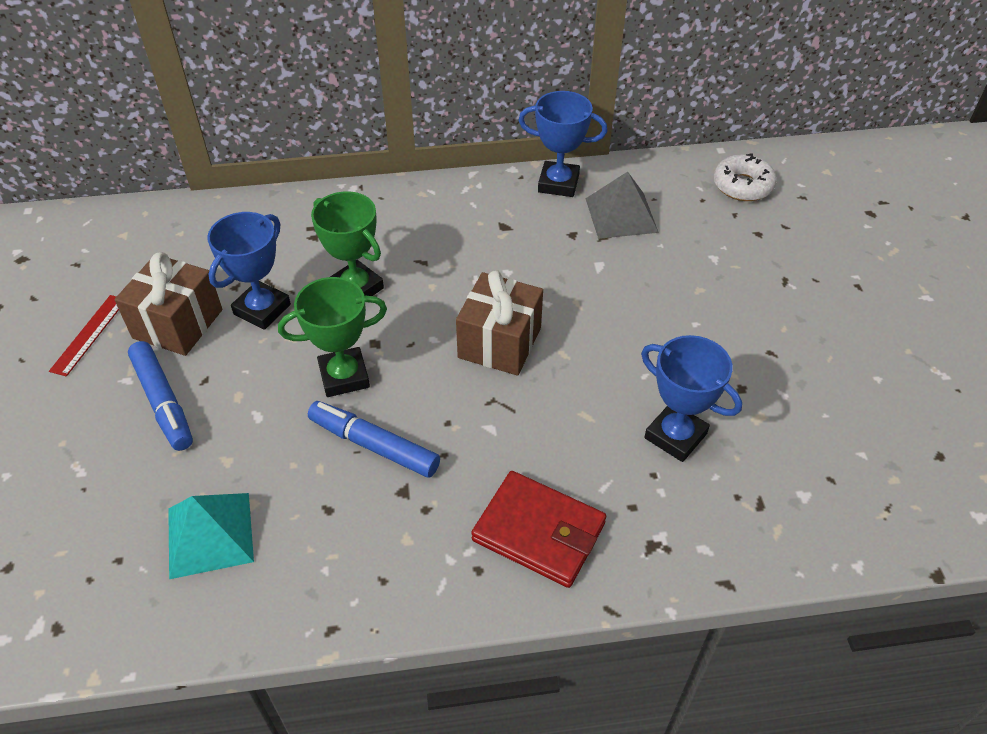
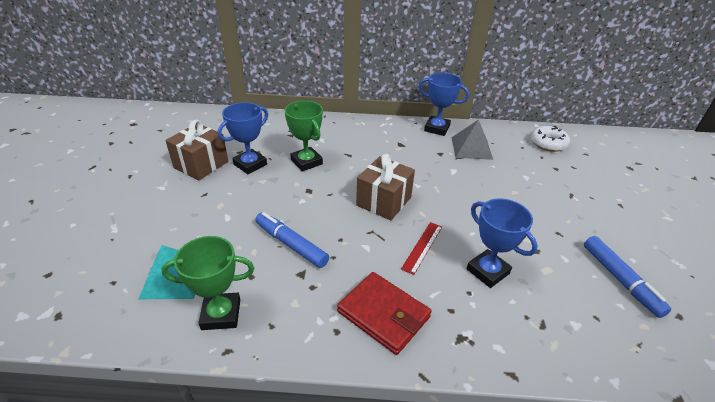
camera: 10 degrees right, 10 degrees down
(89, 334) = (151, 162): red ruler -> red ruler (422, 247)
(163, 402) = (176, 201): blue marker -> blue marker (620, 280)
(344, 376) = (285, 204): green trophy -> green trophy (221, 314)

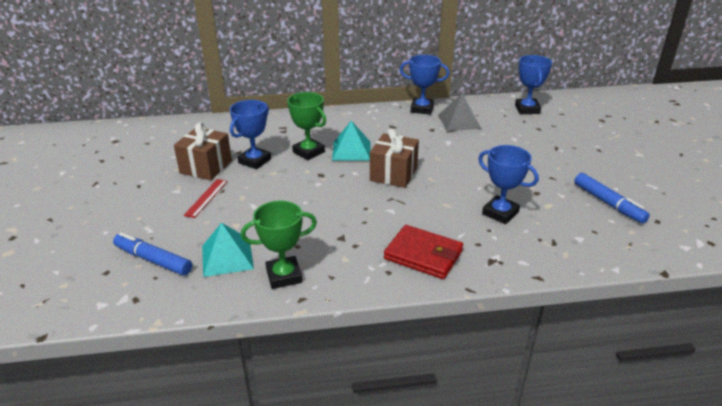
camera: 10 degrees left, 5 degrees down
(291, 244) = (323, 218): blue marker -> blue marker (153, 260)
(350, 166) = (351, 151): none -> turquoise pyramid
(422, 247) = (440, 204): red ruler -> red ruler (206, 198)
(548, 143) = (527, 109): white donut -> blue trophy

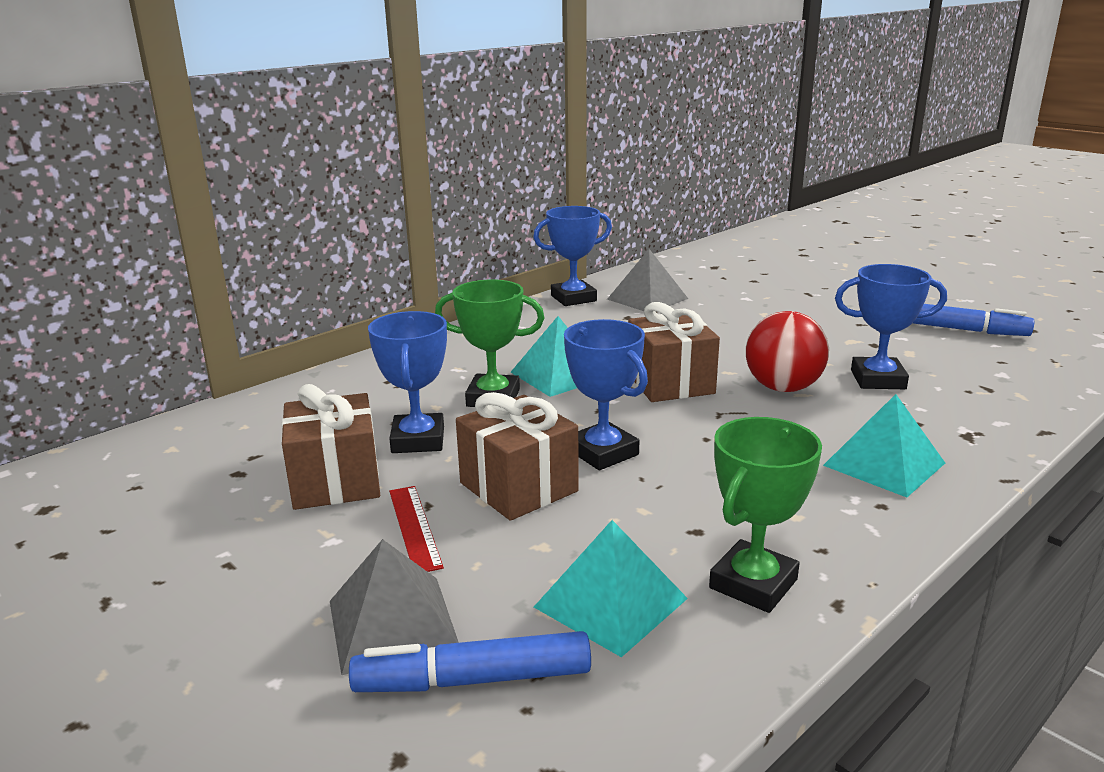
camera: 35 degrees left, 10 degrees down
(156, 229) = (392, 623): none -> grey pyramid
(261, 197) = (518, 487): none -> brown gift
(423, 255) = (884, 464): red wallet -> turquoise pyramid
(443, 198) = (783, 388): none -> red ball
(527, 109) = (705, 265): blue trophy -> blue trophy (603, 452)

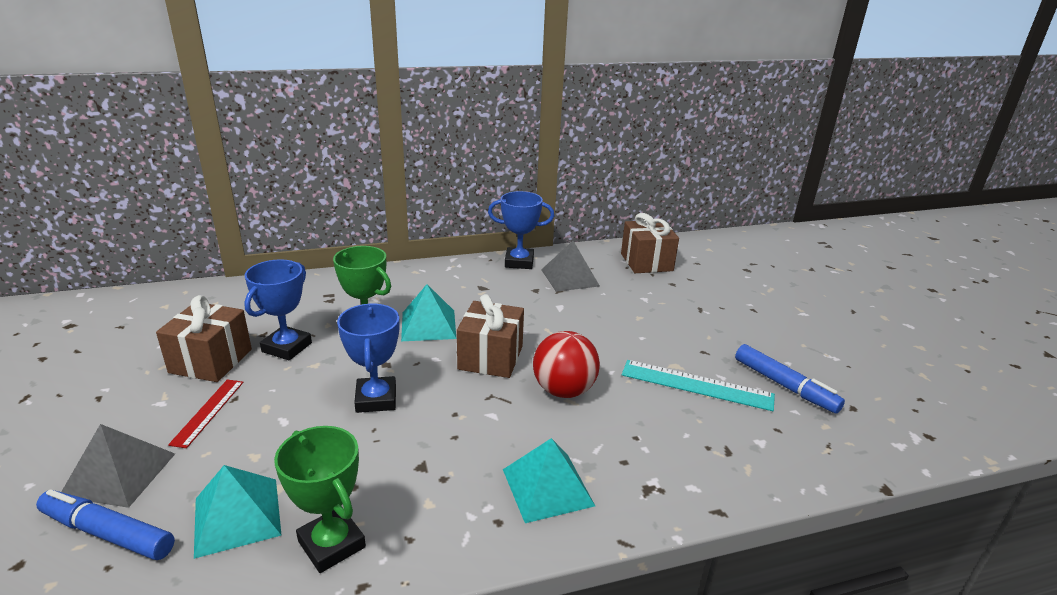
camera: 25 degrees right, 5 degrees up
(518, 487) = (296, 406): brown gift -> brown gift (646, 262)
(753, 584) = (332, 544): green trophy -> green trophy turned 75 degrees clockwise
(878, 379) = (646, 409): blue trophy -> none
(891, 349) = (696, 385): none -> turquoise ruler

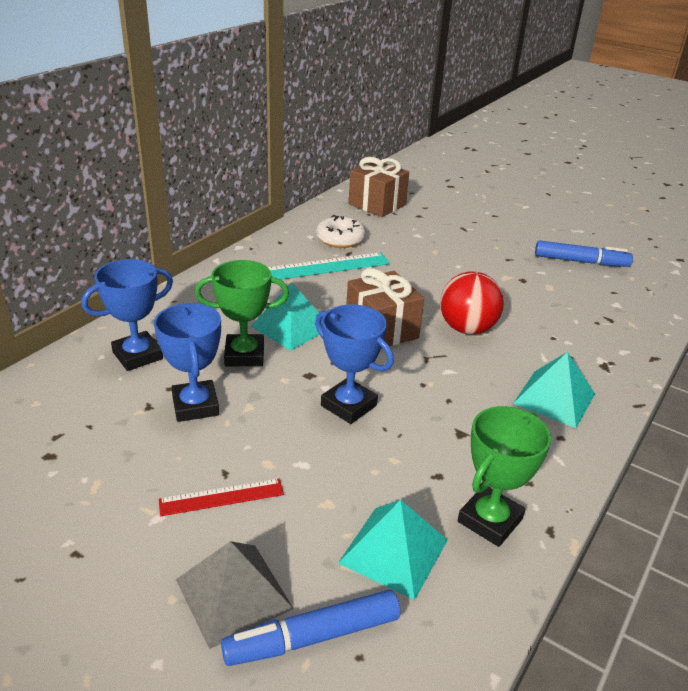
camera: 40 degrees left, 5 degrees up
(208, 412) = (221, 497): red ruler -> red ruler turned 75 degrees counterclockwise
(211, 361) = (139, 456): brown gift -> none
(332, 544) = (489, 520): green trophy -> green trophy turned 60 degrees counterclockwise
(519, 262) = (280, 241): blue trophy -> blue trophy (137, 355)
(570, 277) = (340, 239): grey pyramid -> white donut
(696, 385) = (536, 284): turquoise ruler -> turquoise ruler (326, 266)

